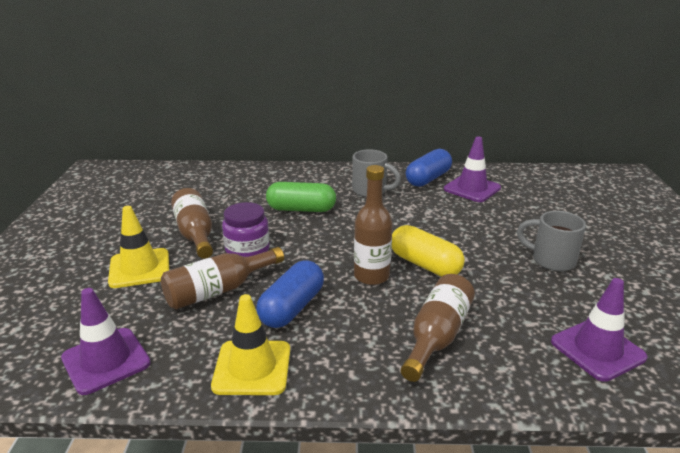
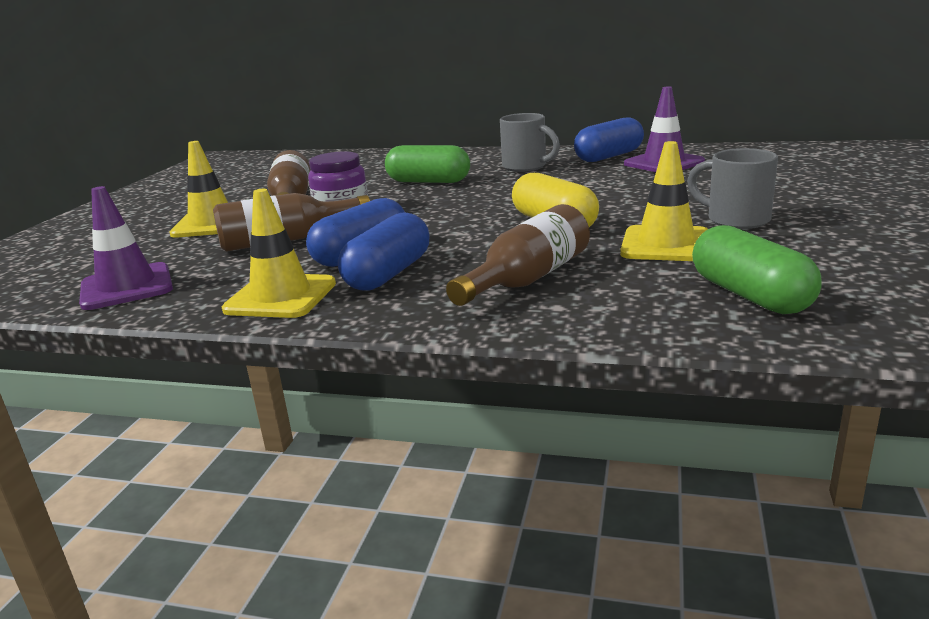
camera: 15 degrees right, 5 degrees down
(327, 334) = (388, 274): none -> blue capsule
(371, 276) = (477, 231): brown bottle -> none
(516, 291) = (666, 244): none -> yellow traffic cone
(597, 349) = (750, 295): purple traffic cone -> green capsule

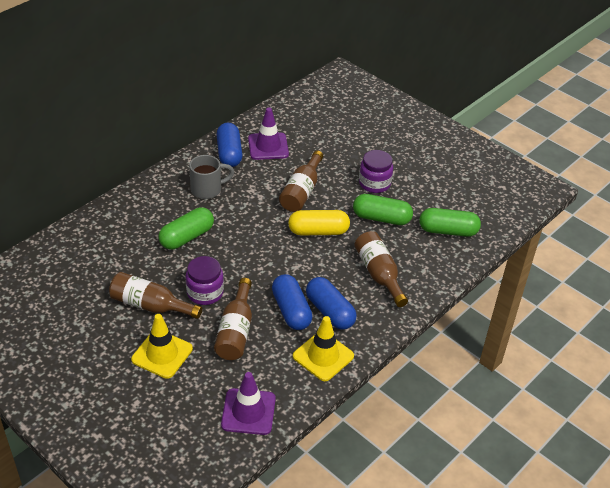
camera: 65 degrees left, 20 degrees up
(617, 195) = (301, 191): none -> brown bottle
(666, 244) = (381, 218): yellow traffic cone -> green capsule
(735, 220) = (374, 183): grey mug -> purple jar

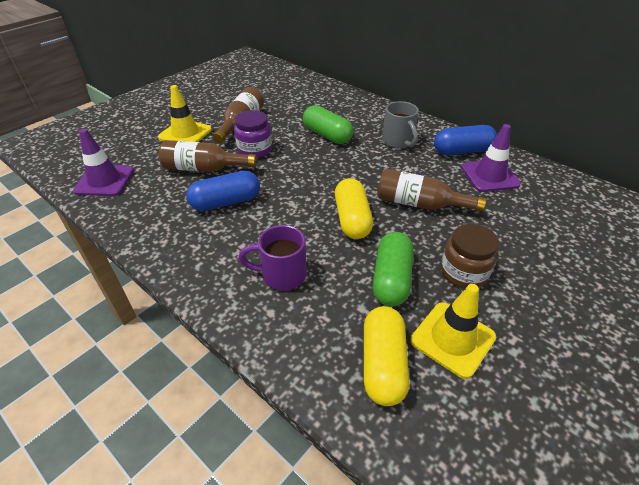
camera: 90 degrees right, 0 degrees up
(323, 356) = (156, 227): yellow traffic cone -> yellow traffic cone (452, 339)
(330, 312) = (221, 231): blue capsule -> none
(374, 183) = (463, 272): purple jar -> brown jar
(379, 274) = (281, 275): brown bottle -> purple mug
(448, 231) = (383, 364): green capsule -> yellow capsule

